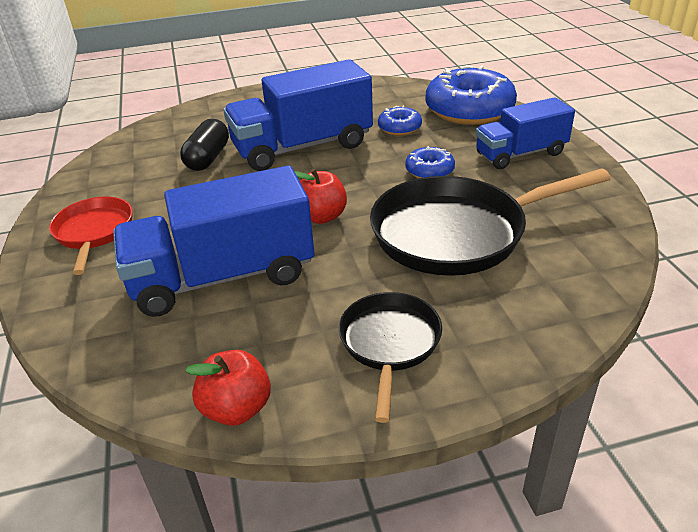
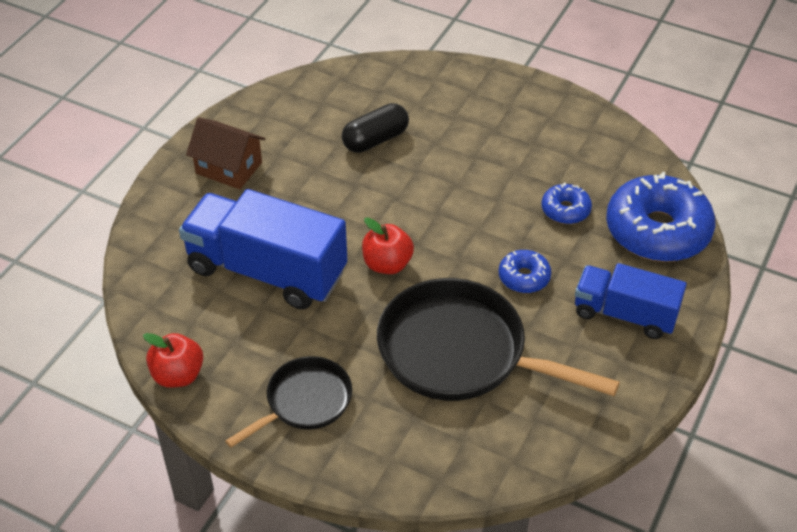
camera: 40 degrees right, 10 degrees up
(94, 232) = (229, 168): red pan -> brown house
(302, 147) = (459, 177): blue truck -> none

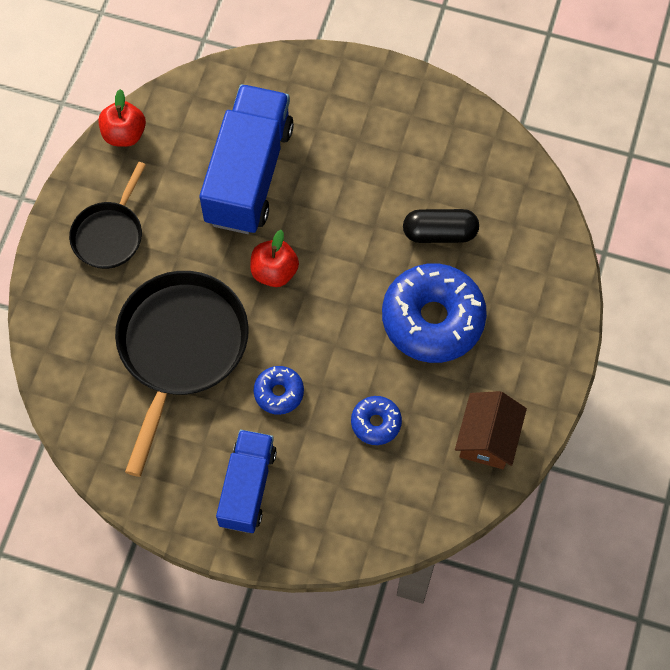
camera: 80 degrees right, 20 degrees up
(229, 168) = (372, 113): brown house -> brown house (487, 438)
(304, 402) = (110, 234): black pan -> black pan turned 75 degrees clockwise
(375, 140) = (439, 233): black capsule -> black capsule turned 45 degrees counterclockwise
(657, 231) = (363, 513): blue donut -> blue donut (433, 319)

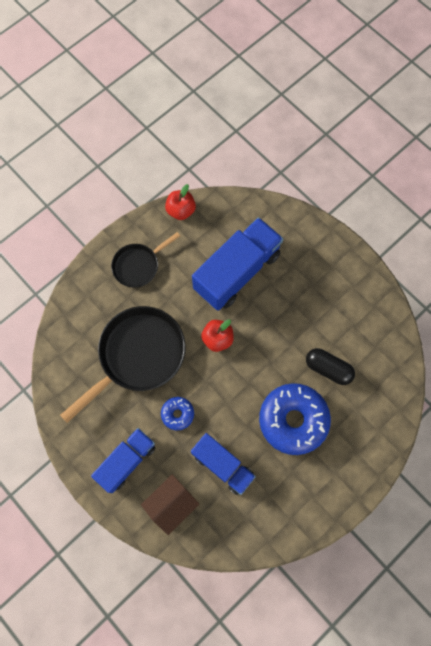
camera: 30 degrees right, 5 degrees up
(376, 423) = (222, 465): blue donut -> blue truck
(487, 438) = (283, 514): brown house -> brown house (171, 504)

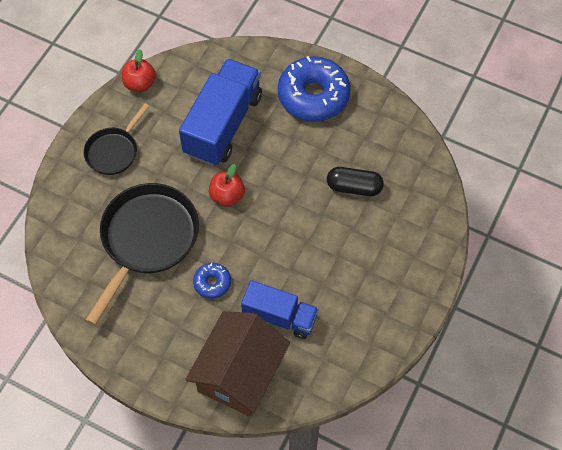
camera: 20 degrees left, 10 degrees down
(127, 461) = (174, 348): blue truck -> none
(171, 504) = (239, 373): brown house -> brown house, size x1.65
(293, 420) = (337, 248): blue donut -> blue donut (313, 96)

